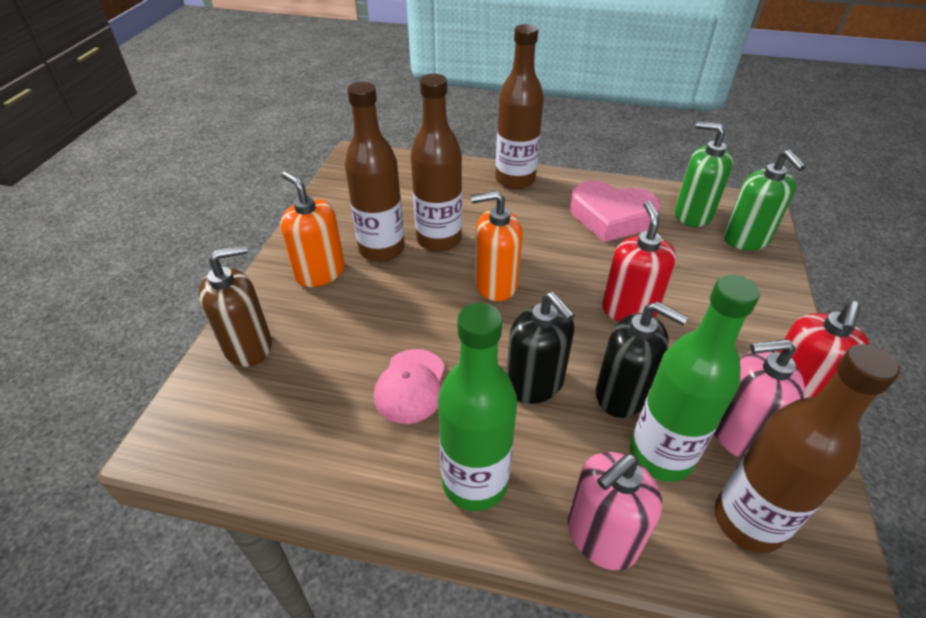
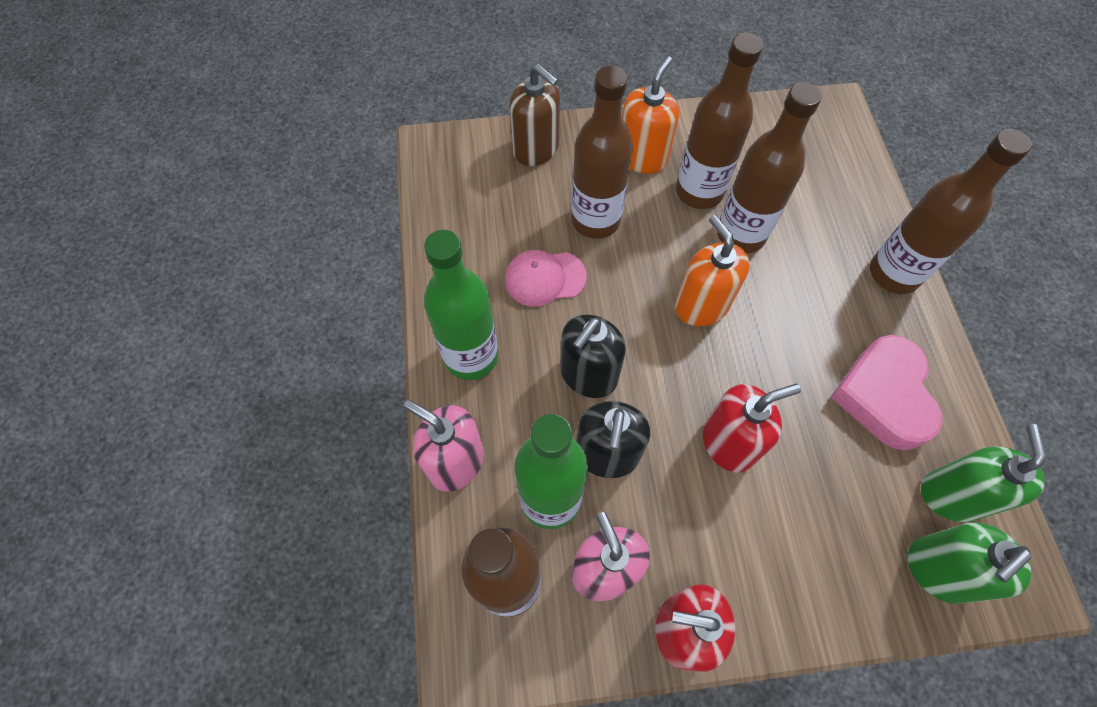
camera: 70 degrees right, 20 degrees up
(366, 326) = (595, 220): none -> brown bottle

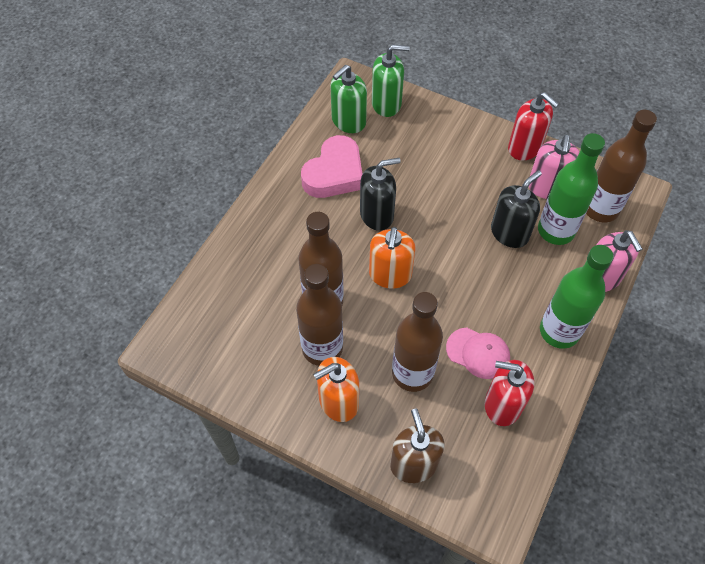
camera: 145 degrees left, 5 degrees down
(588, 375) = (491, 277): black soap dispenser -> black soap dispenser (377, 215)
(728, 443) = (438, 201): red soap dispenser -> red soap dispenser (502, 405)
(894, 274) = (257, 223): brown bottle -> none

